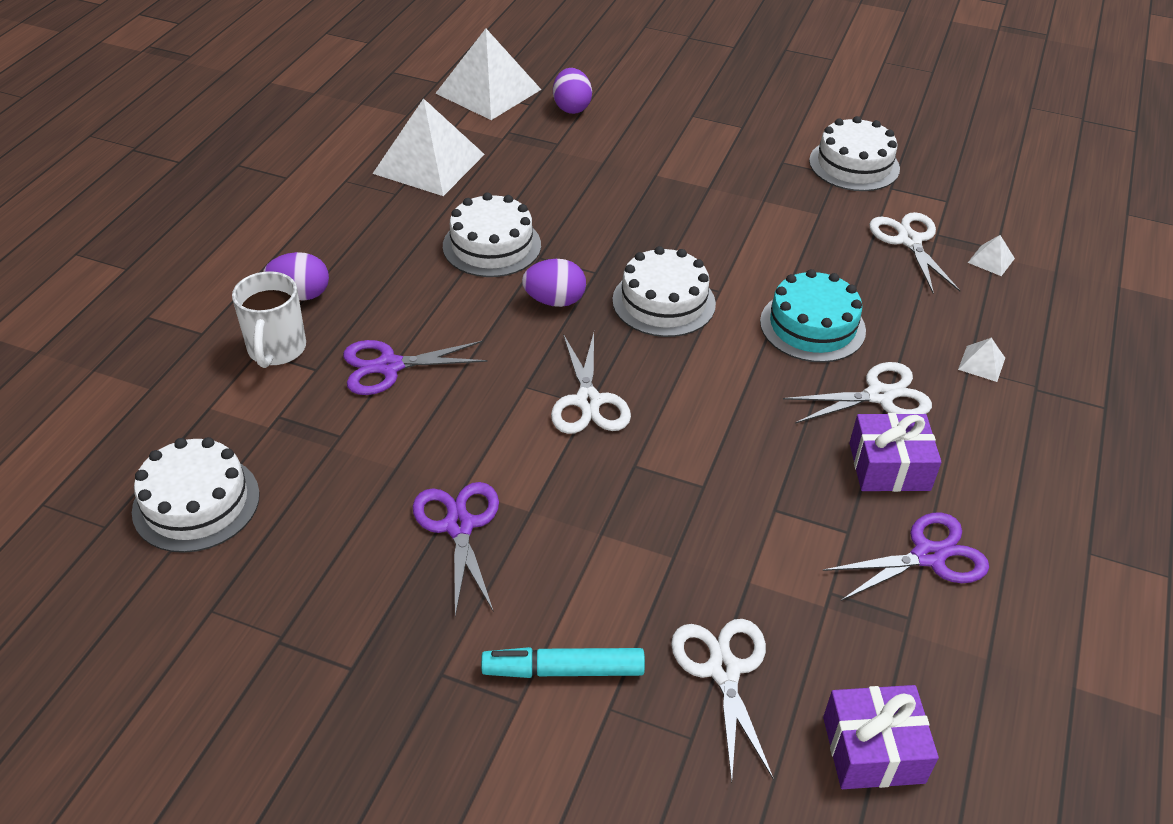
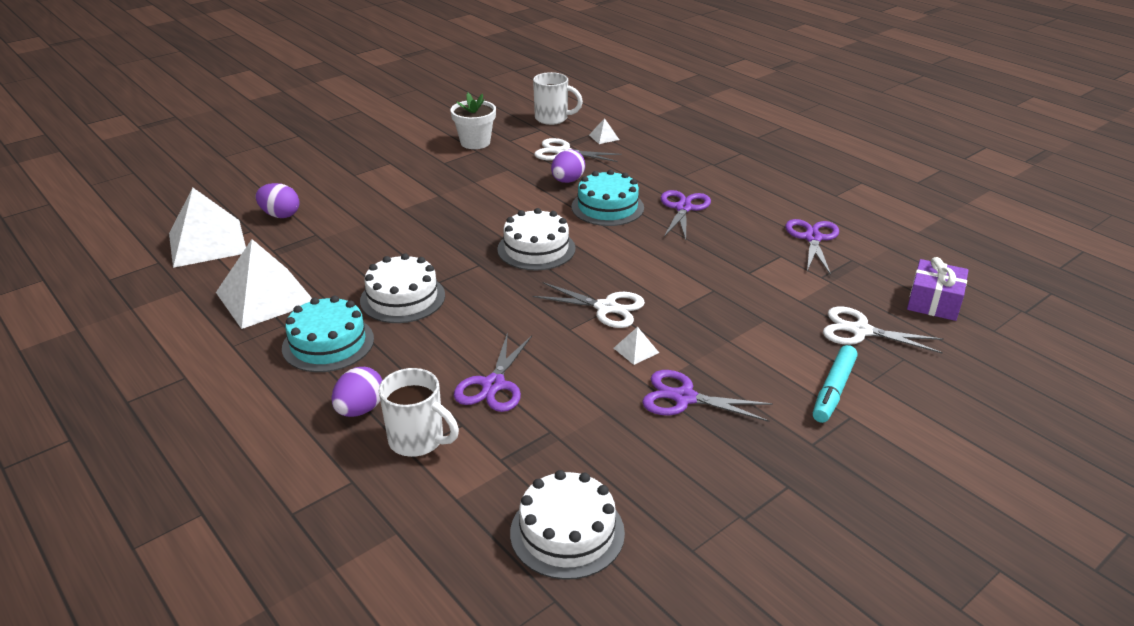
camera: 60 degrees left, 10 degrees down
(385, 232) = (328, 343): none -> turquoise cake
(555, 301) = (493, 290): purple egg -> purple egg (567, 181)
(854, 165) = (475, 142): white cake -> white flower pot
(879, 395) = (683, 208): white scissors -> purple scissors
(889, 466) = (740, 225): purple gift -> none
(981, 363) = (682, 171): white pyramid -> white pyramid (636, 350)
(988, 200) = (553, 118): none -> white mug

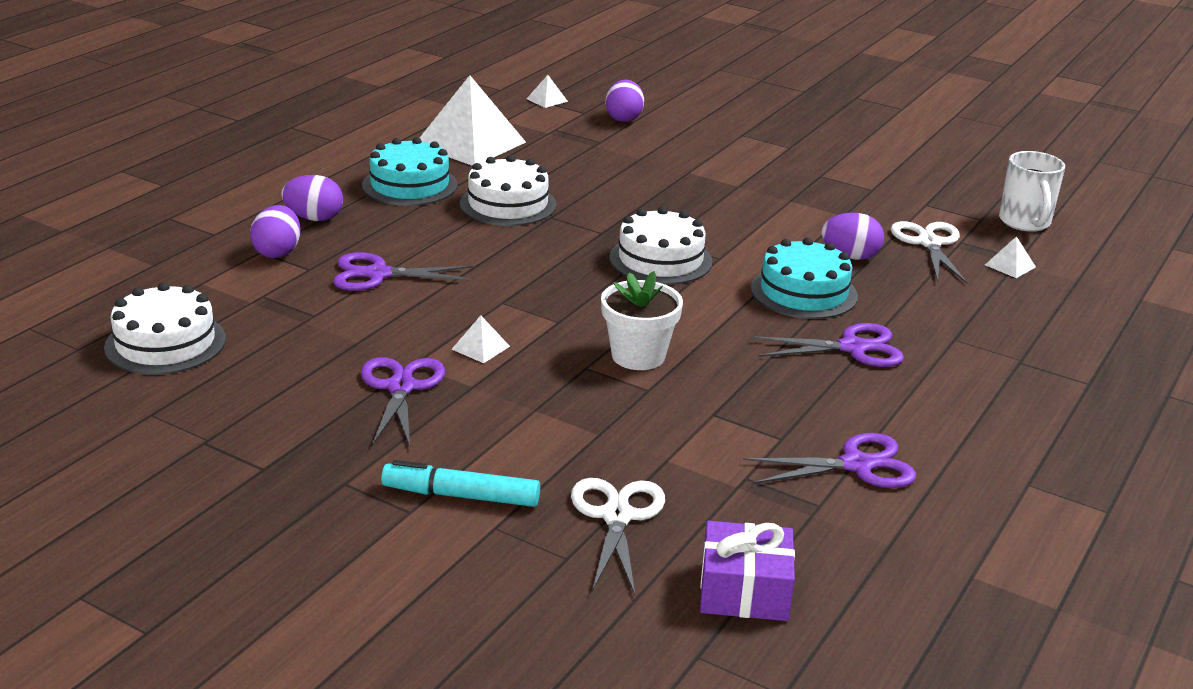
camera: 70 degrees right, 5 degrees down
(207, 243) = (547, 100): white pyramid -> white pyramid, size x0.40
(418, 440) = (277, 252): white mug -> purple egg
(475, 142) = (893, 184): white flower pot -> white flower pot (638, 356)
(606, 308) = (558, 319): white scissors -> none

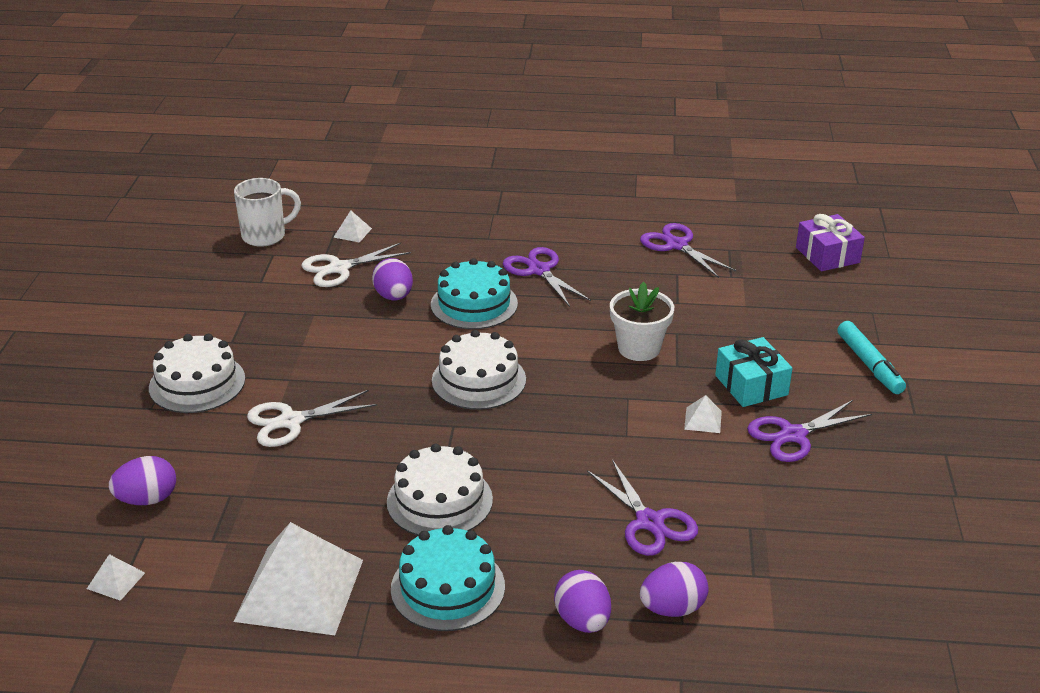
camera: 115 degrees left, 5 degrees up
(165, 343) = (880, 590): white cake -> white cake (197, 383)
(506, 397) = (751, 385): none -> turquoise gift
(617, 516) = (818, 307): white scissors -> white scissors (291, 421)

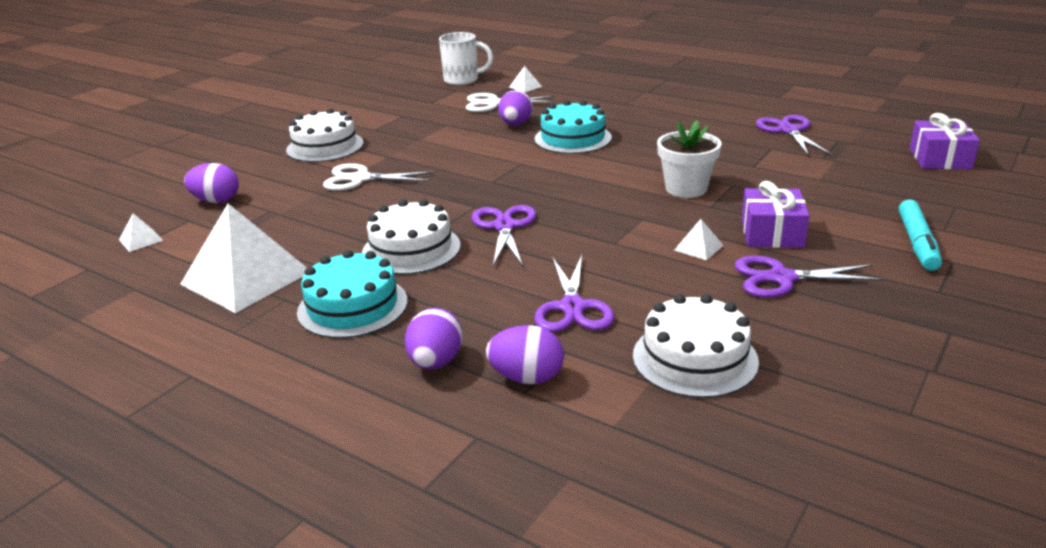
camera: 30 degrees right, 5 degrees down
(479, 380) = (526, 182): white cake -> white cake (695, 358)
(539, 270) = (648, 127): purple scissors -> purple scissors (504, 227)
(751, 385) = (772, 233): turquoise gift -> purple gift

